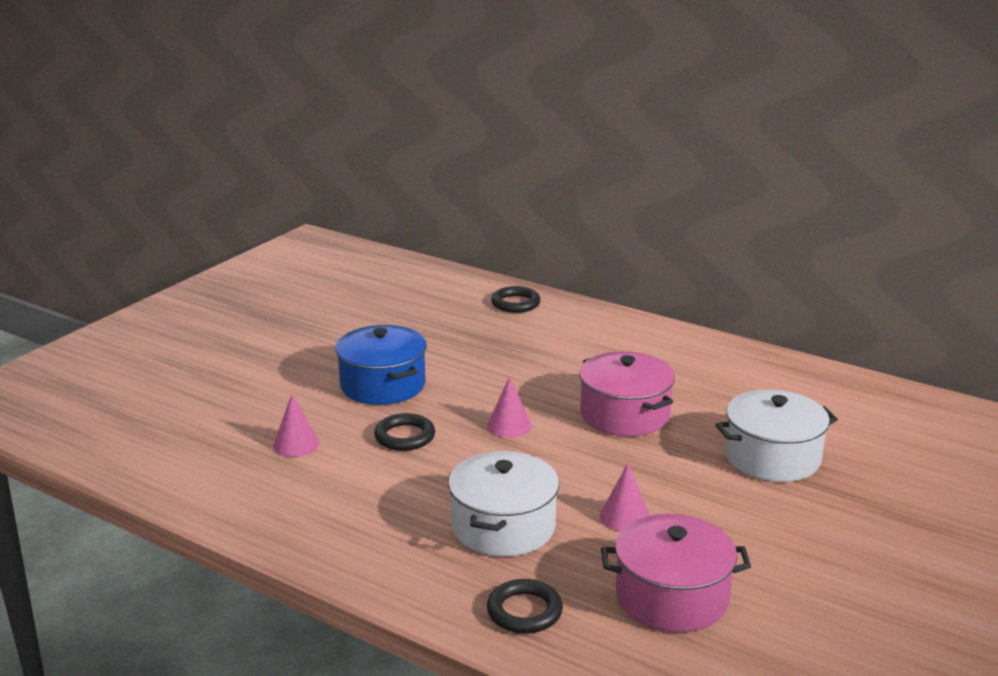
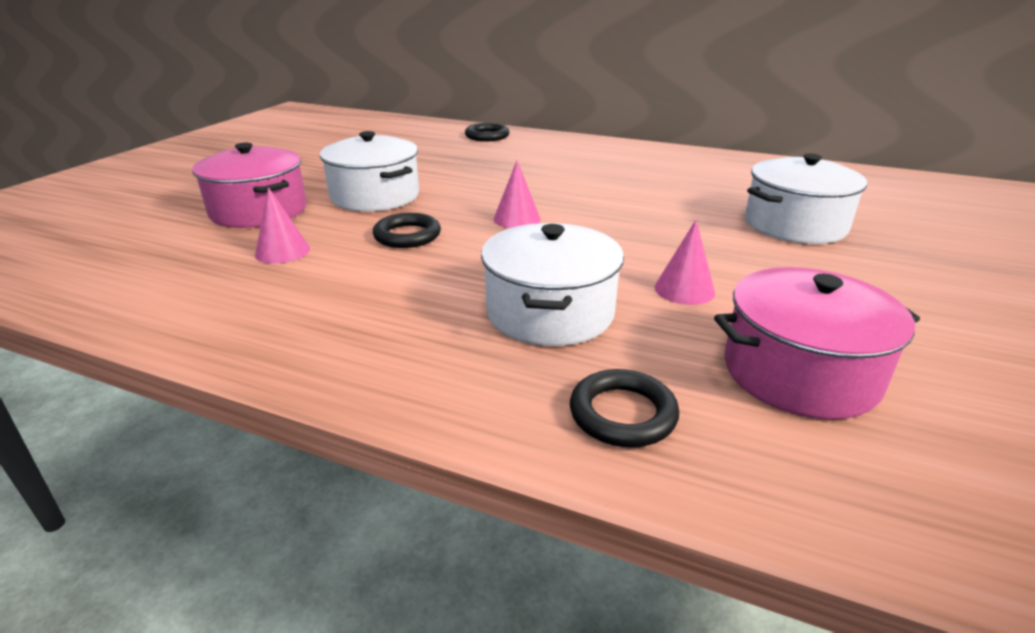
camera: 10 degrees left, 5 degrees up
(383, 385) = (375, 196): blue pot -> white pot
(624, 414) = (628, 202): pink pot -> pink pot (259, 211)

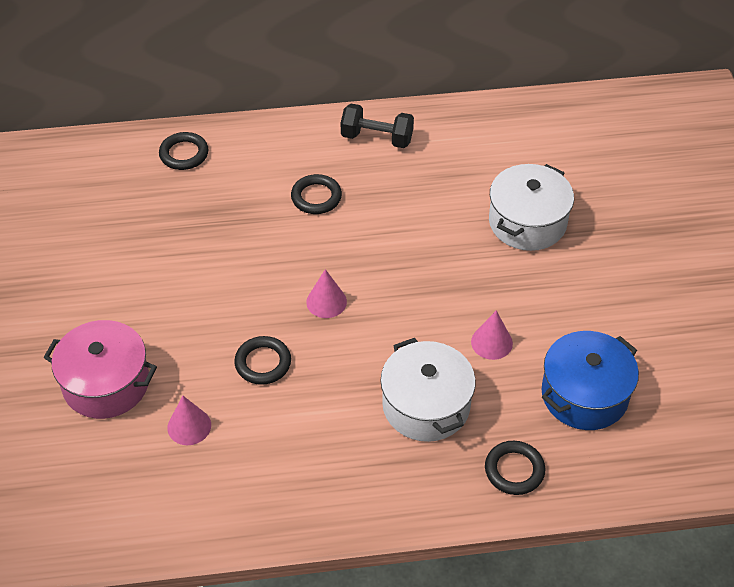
camera: 30 degrees left, 20 degrees up
(375, 196) = (182, 317): white pot -> none
(573, 170) = (316, 197): none -> black ring
(662, 157) = (377, 138): none -> black dumbbell
(800, 373) = (584, 394): pink pot -> blue pot

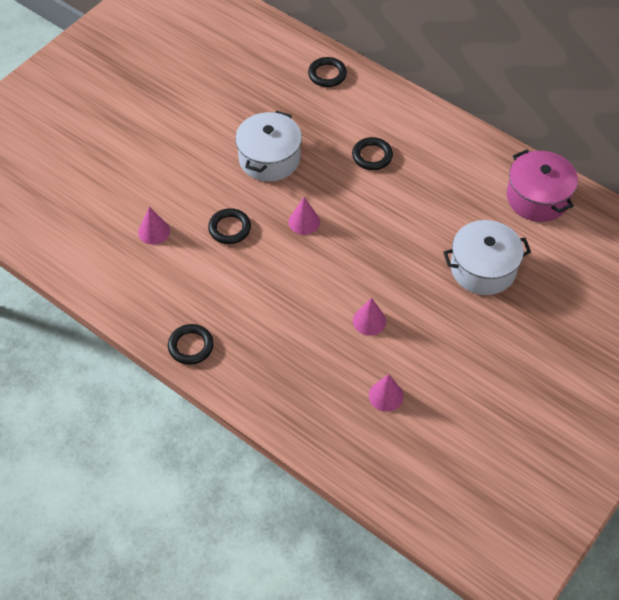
camera: 45 degrees right, 5 degrees up
(106, 383) = (140, 175): pink pot -> pink pot (537, 198)
(377, 138) = (453, 146): black dumbbell -> none
(426, 405) = (287, 324): white pot -> white pot (269, 158)
(514, 470) = (291, 401): black ring -> black ring (191, 346)
(584, 394) = (386, 396): blue pot -> pink cone

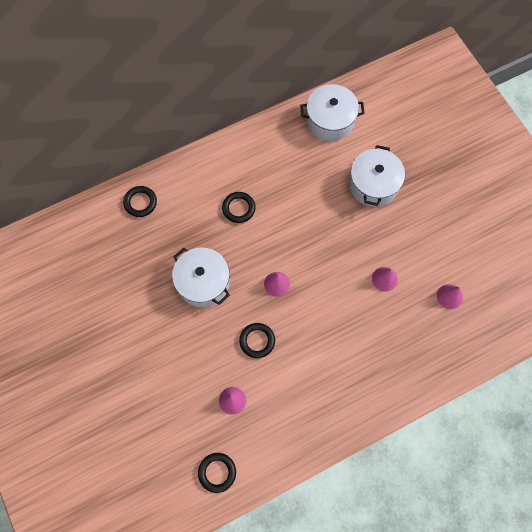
camera: 65 degrees left, 15 degrees up
(191, 346) = (353, 414): black ring -> black ring (217, 472)
(537, 198) = (330, 120): pink pot -> white pot

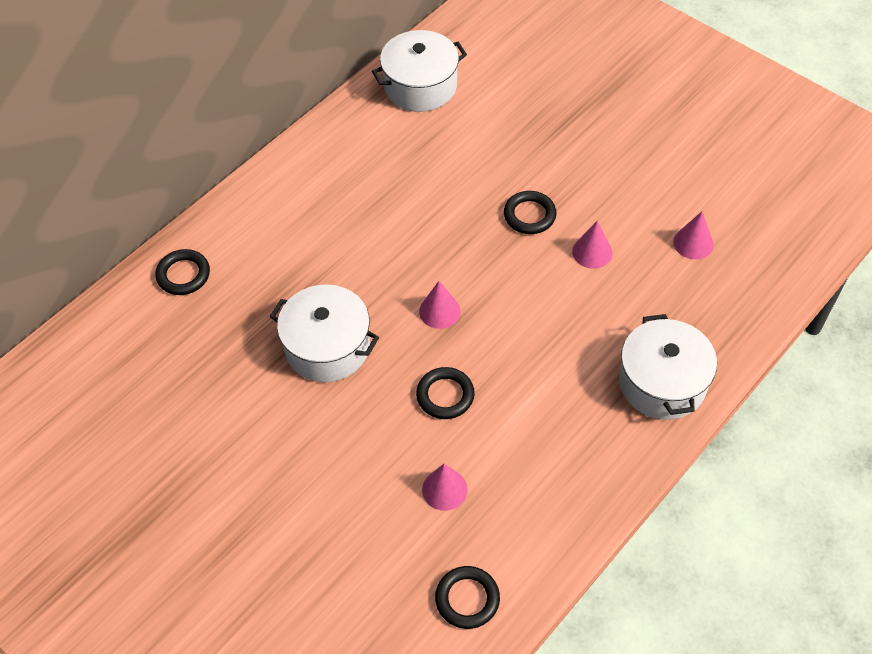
camera: 20 degrees left, 15 degrees down
(238, 208) = (338, 234): black ring -> black ring (529, 215)
(373, 184) = (519, 143): white pot -> white pot (662, 382)

